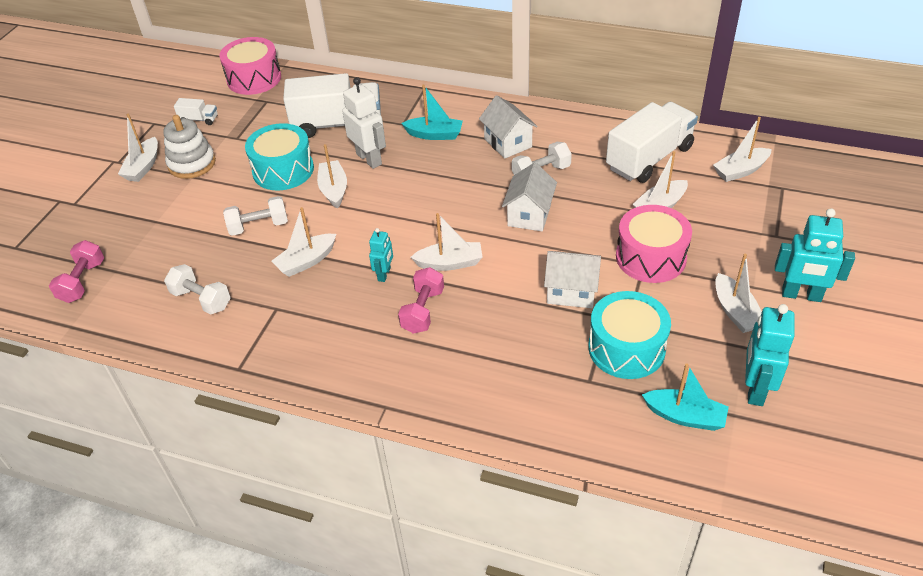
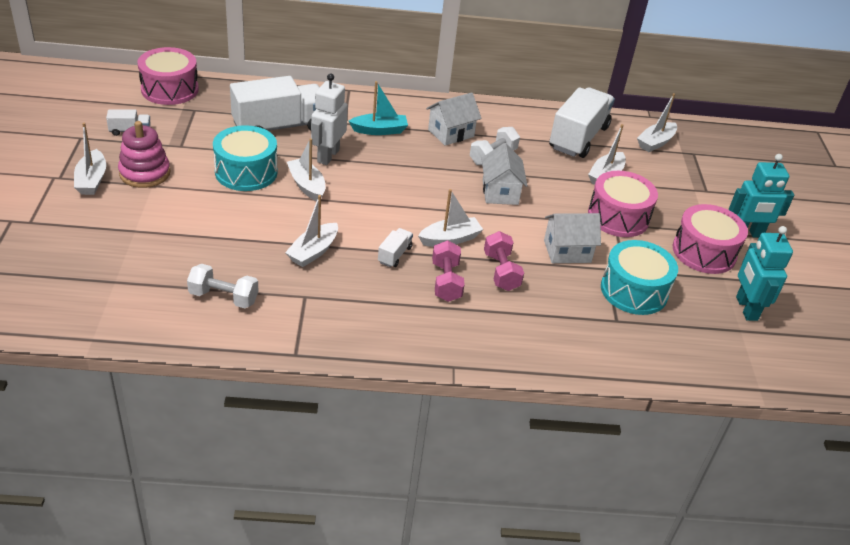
camera: 25 degrees left, 5 degrees down
(83, 282) = (83, 295): pink dumbbell -> pink dumbbell (501, 272)
(192, 163) = (145, 173): white stacking toy -> pink stacking toy
(259, 226) = (248, 225): white dumbbell -> none
(369, 159) = (328, 156): white robot -> white robot turned 105 degrees counterclockwise
(384, 274) = (394, 255): turquoise robot -> white truck
(508, 143) = (451, 133): white house -> white house turned 75 degrees counterclockwise
(685, 416) = (704, 337): turquoise boat -> none
(735, 312) = (704, 252): white boat -> pink drum

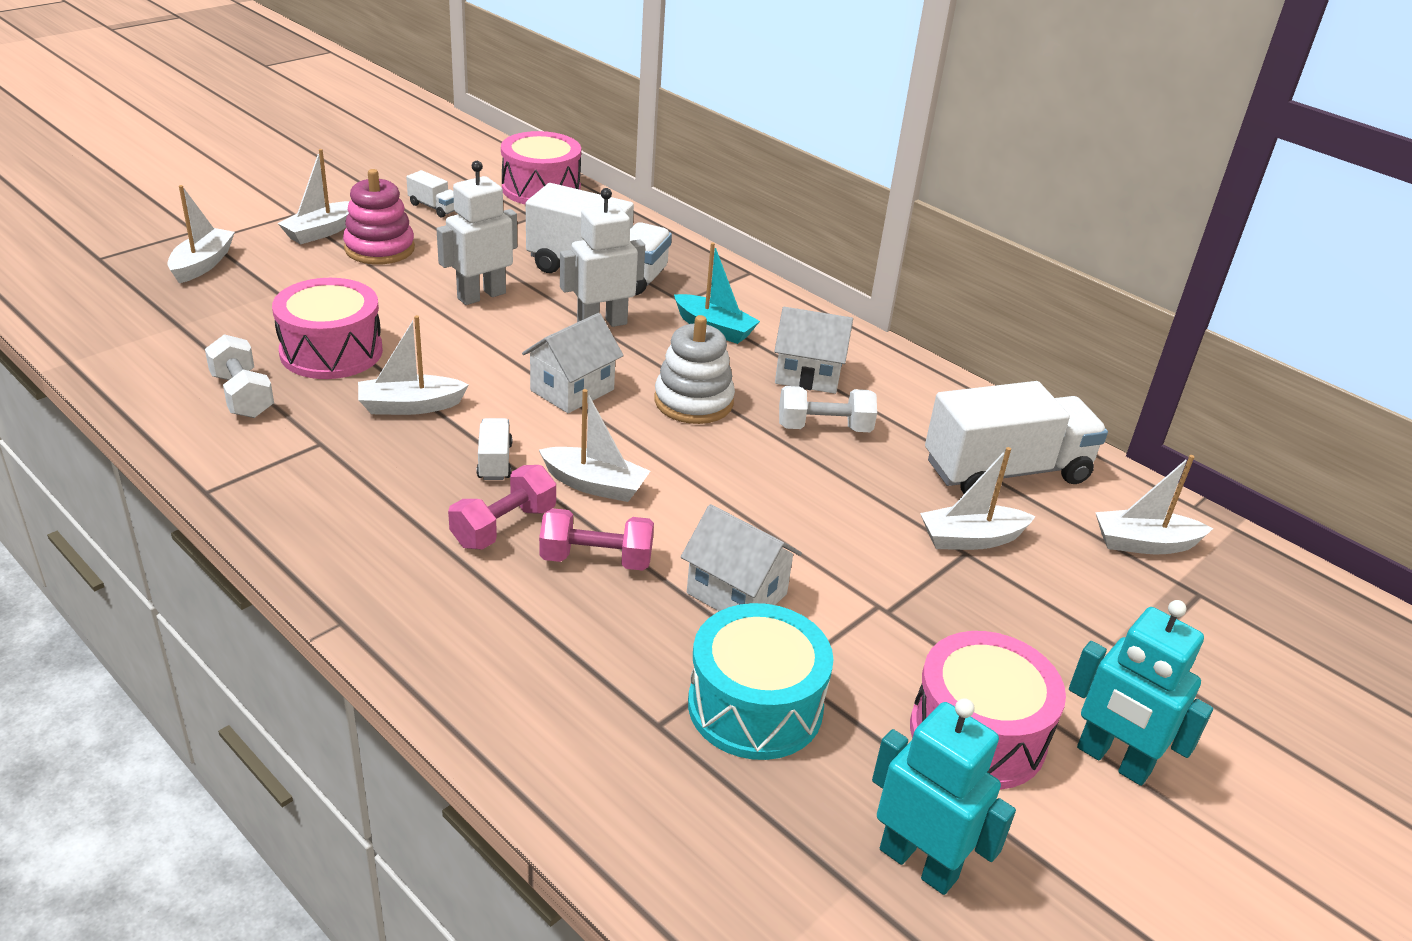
camera: 45 degrees right, 5 degrees down
(246, 172) = (481, 295): turquoise drum -> white robot
(307, 185) = (523, 340): white boat -> white boat (202, 264)
(394, 255) = (494, 462): white truck -> white truck turned 75 degrees counterclockwise
(427, 174) = (693, 401): none -> white stacking toy
(500, 192) = (761, 472): white house -> white house (572, 390)
(501, 272) = (596, 559): pink dumbbell -> pink dumbbell turned 60 degrees clockwise
(618, 217) = (899, 600): pink drum -> pink drum (331, 351)
(746, 308) = (919, 863): turquoise robot -> turquoise robot turned 90 degrees clockwise

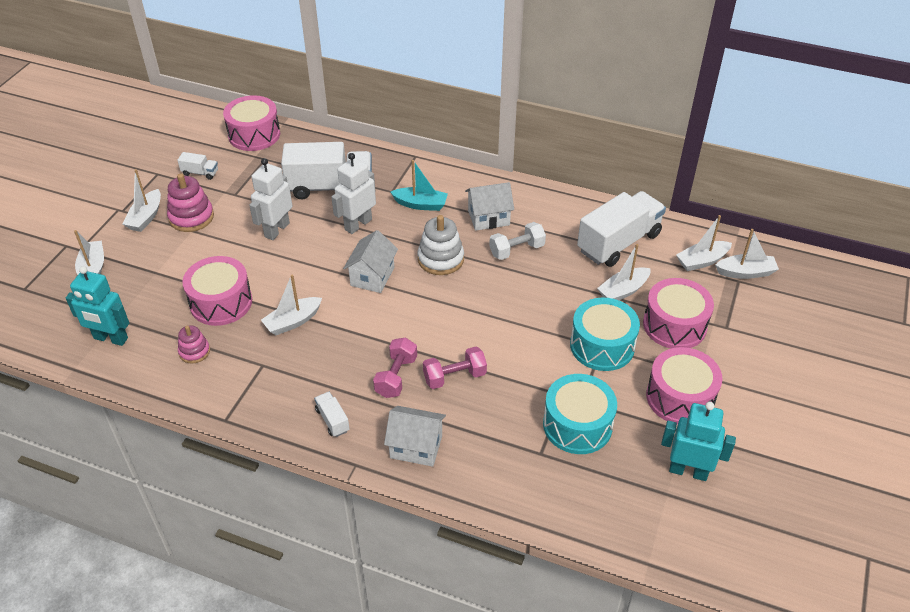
camera: 20 degrees left, 10 degrees up
(242, 395) = (194, 351): white dumbbell -> pink stacking toy
(494, 462) = (364, 339): white truck -> white truck (332, 420)
(595, 485) = (424, 332): white boat -> white boat (745, 272)
(736, 593) = (533, 368): white house -> white house (416, 447)
(881, 604) = (602, 346): none -> turquoise drum
(1035, 619) = (674, 325): none -> pink drum
(1113, 760) = (741, 386): turquoise robot -> turquoise robot (110, 338)

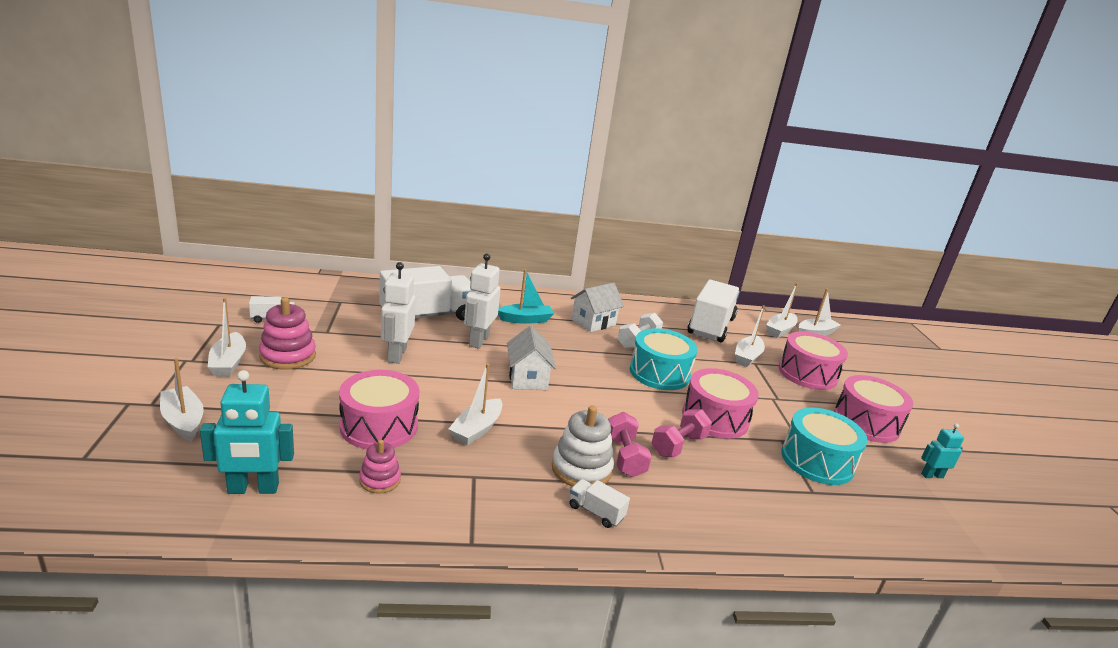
camera: 30 degrees left, 20 degrees down
(254, 135) = (315, 285): pink drum -> pink drum (715, 418)
(416, 447) = (701, 515): white house -> none
(440, 259) = (579, 356): white stacking toy -> white stacking toy (581, 469)
(602, 346) = (772, 397): turquoise drum -> turquoise drum (659, 373)
(688, 471) = (932, 475): turquoise robot -> turquoise robot, size x0.58

